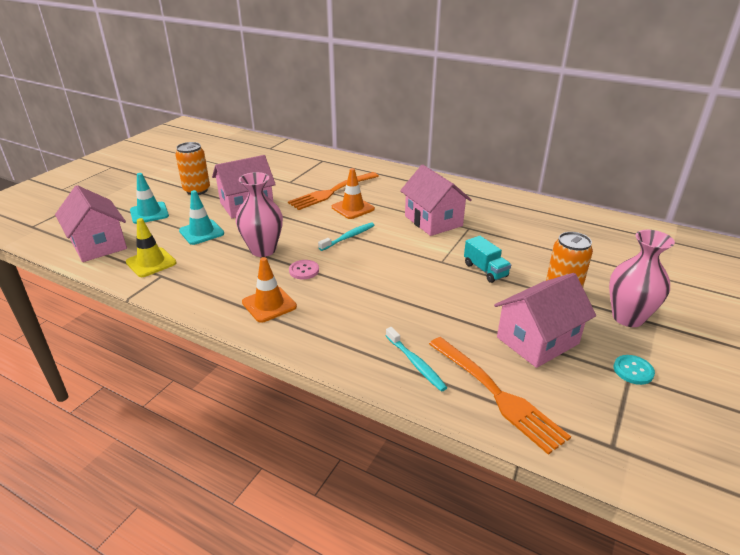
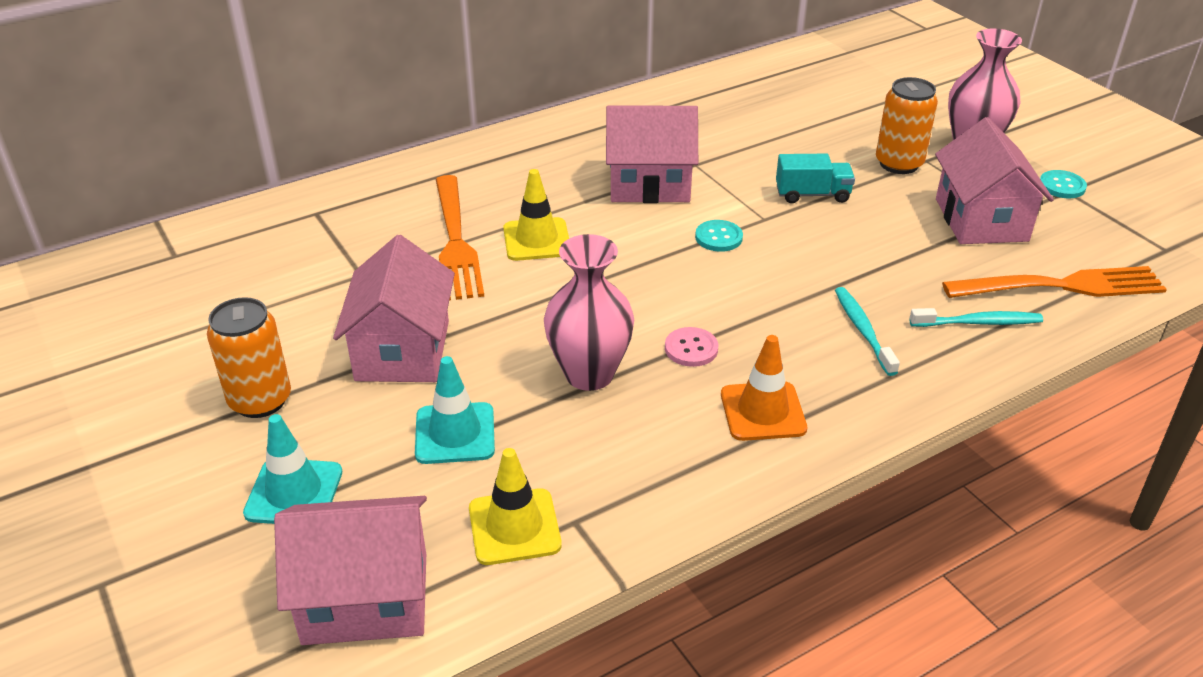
camera: 60 degrees left, 5 degrees up
(348, 237) = (627, 274): turquoise toothbrush -> turquoise toothbrush (863, 330)
(353, 208) = (537, 240): orange traffic cone -> yellow traffic cone
(407, 252) = (718, 237): none -> turquoise button

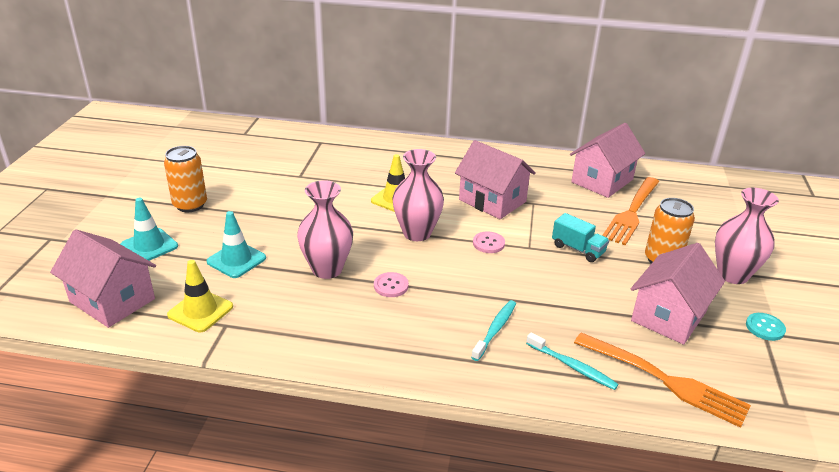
camera: 40 degrees right, 5 degrees down
(403, 350) = (268, 215): pink house -> pink house (602, 181)
(455, 241) = (359, 182): orange fork -> orange fork (632, 212)
(625, 269) = (417, 233): none -> pink vase
(718, 237) = (488, 243): turquoise button -> pink button
(763, 411) = (379, 334): orange traffic cone -> none

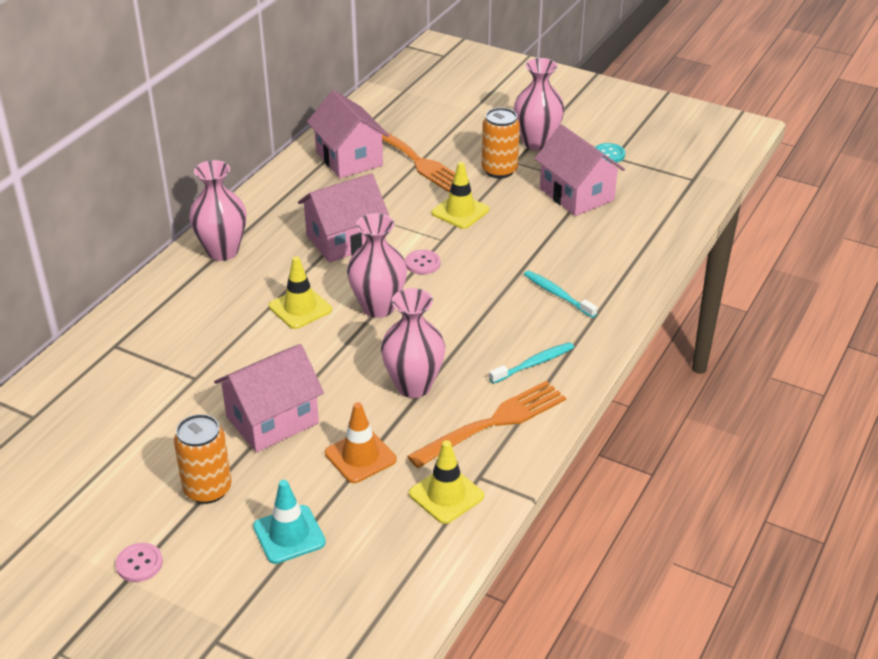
camera: 70 degrees left, 5 degrees up
(112, 300) = (393, 572): pink house -> pink house (272, 420)
(236, 260) = (360, 456): turquoise traffic cone -> orange traffic cone
(391, 286) = (464, 345): pink button -> pink button (139, 563)
(442, 155) = (222, 251): none -> pink vase
(572, 366) = (619, 265): turquoise toothbrush -> turquoise toothbrush (534, 364)
(578, 249) = (460, 211): turquoise truck -> yellow traffic cone
(664, 380) = (650, 224): orange fork -> orange fork (493, 423)

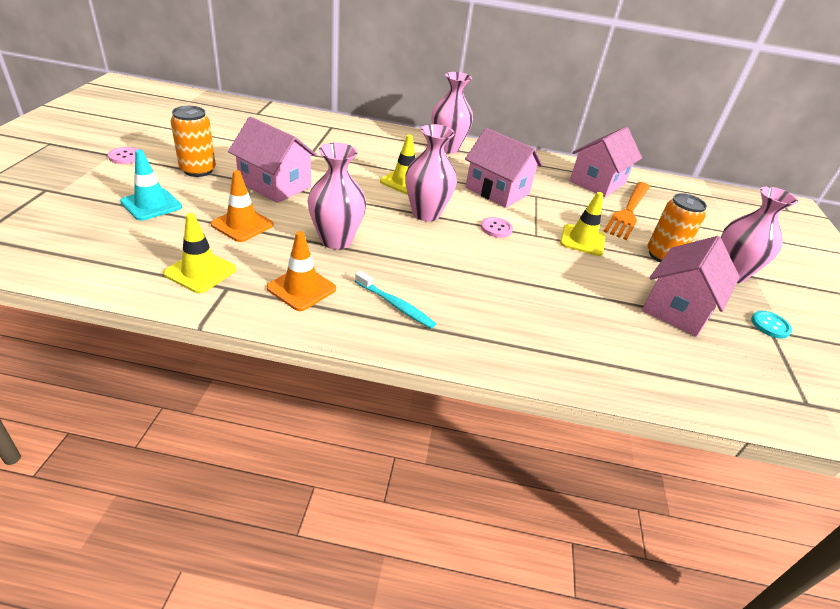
camera: 65 degrees right, 0 degrees up
(493, 423) = (301, 288): orange fork -> orange traffic cone
(557, 294) = (509, 310): turquoise toothbrush -> none

